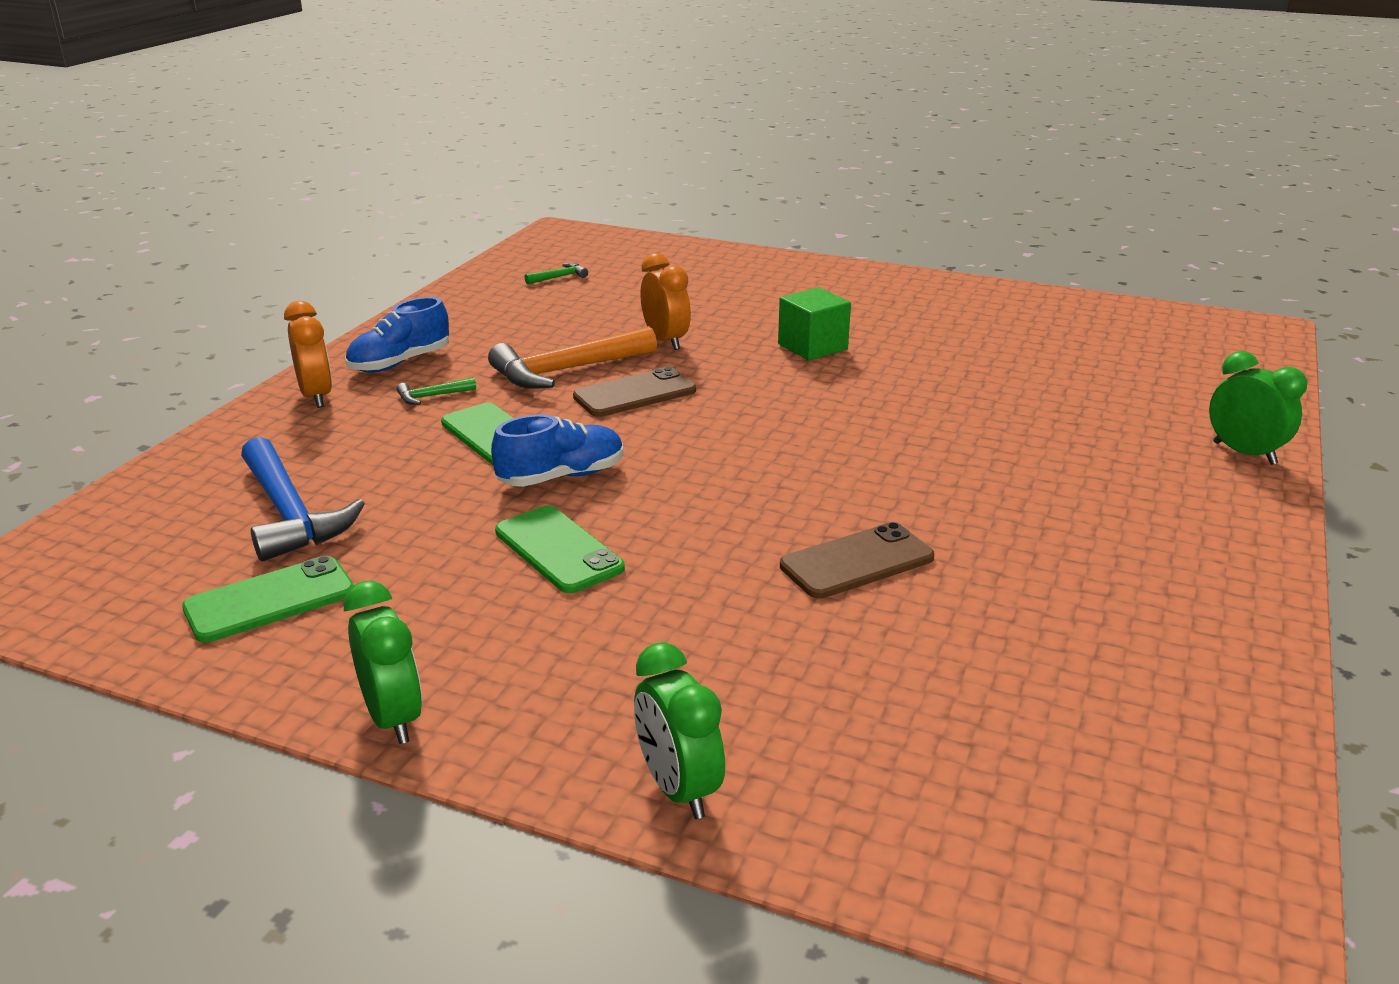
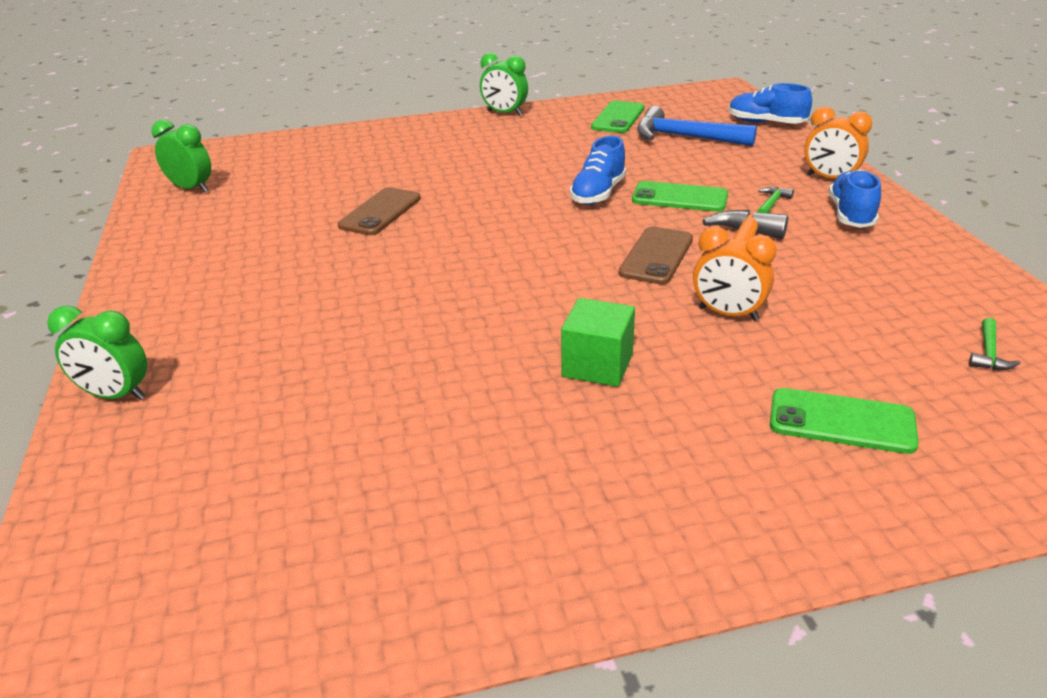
camera: 145 degrees right, 5 degrees up
(150, 491) = (766, 123): none -> blue shoe
(558, 550) = (537, 167): green phone -> green phone (841, 421)
(678, 789) = (380, 131): green clock -> green clock (191, 188)

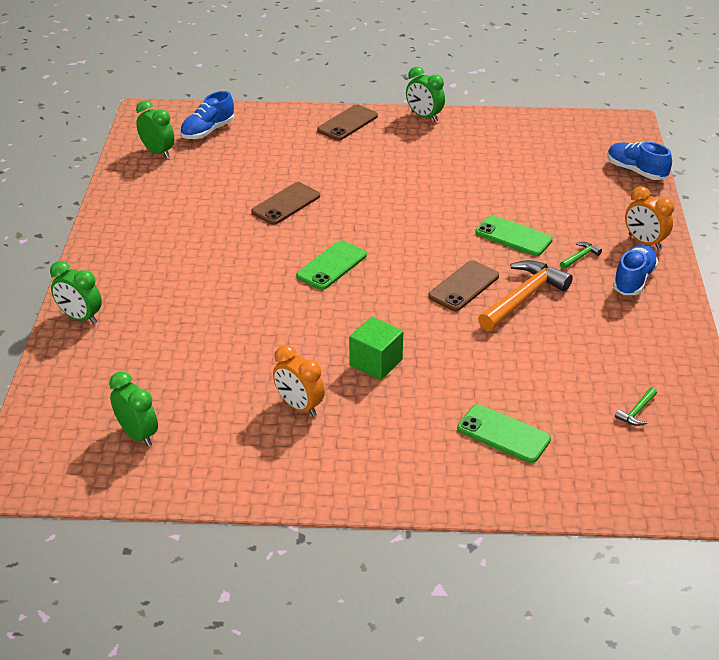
camera: 15 degrees right, 5 degrees up
(257, 559) = (138, 434): none -> green clock
(420, 130) = (347, 123): none -> brown phone
(598, 193) = (454, 219): blue shoe -> blue shoe (208, 131)
(618, 118) = (515, 140): green phone -> green phone (331, 266)
(685, 137) = (557, 174): blue hammer -> none
(728, 314) = (483, 344): orange clock -> orange clock (299, 406)

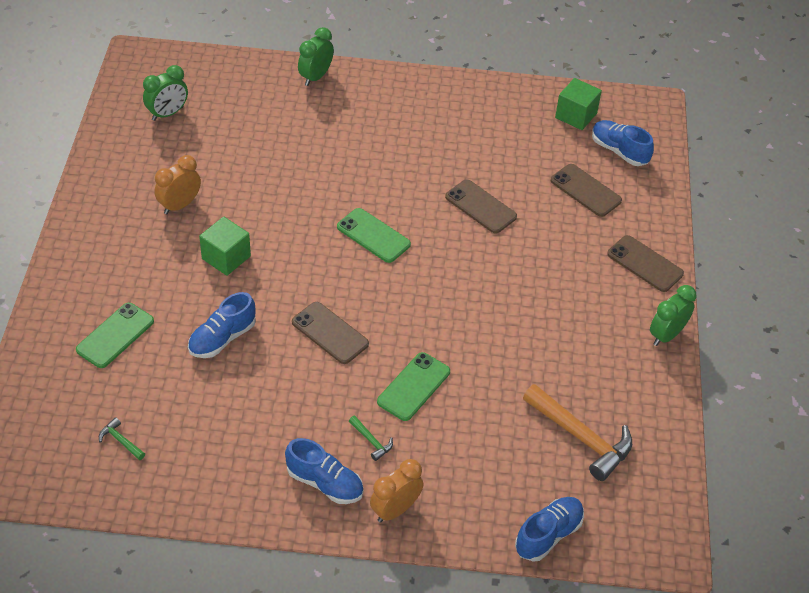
camera: 90 degrees right, 10 degrees up
(158, 152) = (576, 115): green clock -> green cube
(260, 149) = (585, 190): none -> brown phone
(487, 355) = (222, 338): none -> blue shoe
(523, 297) = (306, 379): orange hammer -> orange hammer (581, 437)

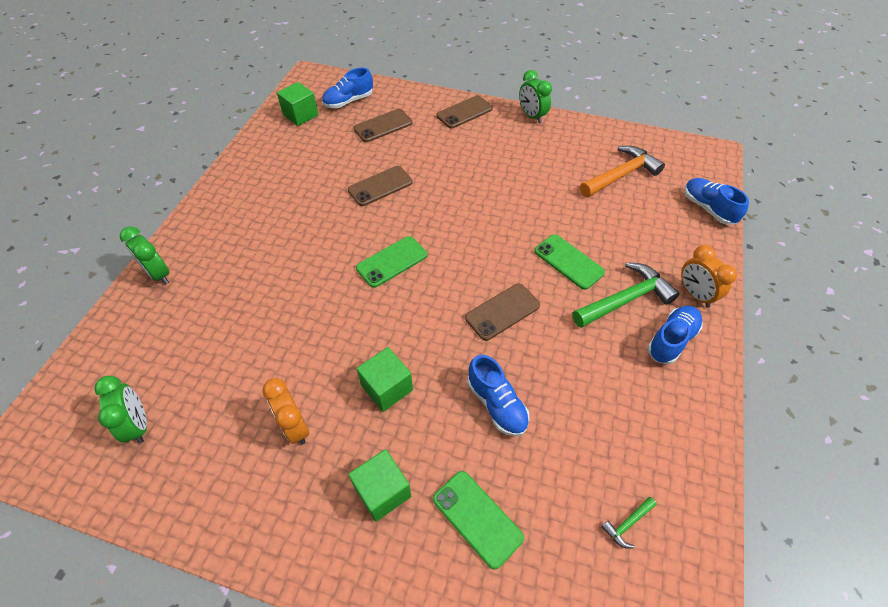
camera: 75 degrees left, 5 degrees up
(131, 271) = (382, 491): none -> green cube
(371, 441) = (625, 299): green hammer -> green hammer, size x2.26

